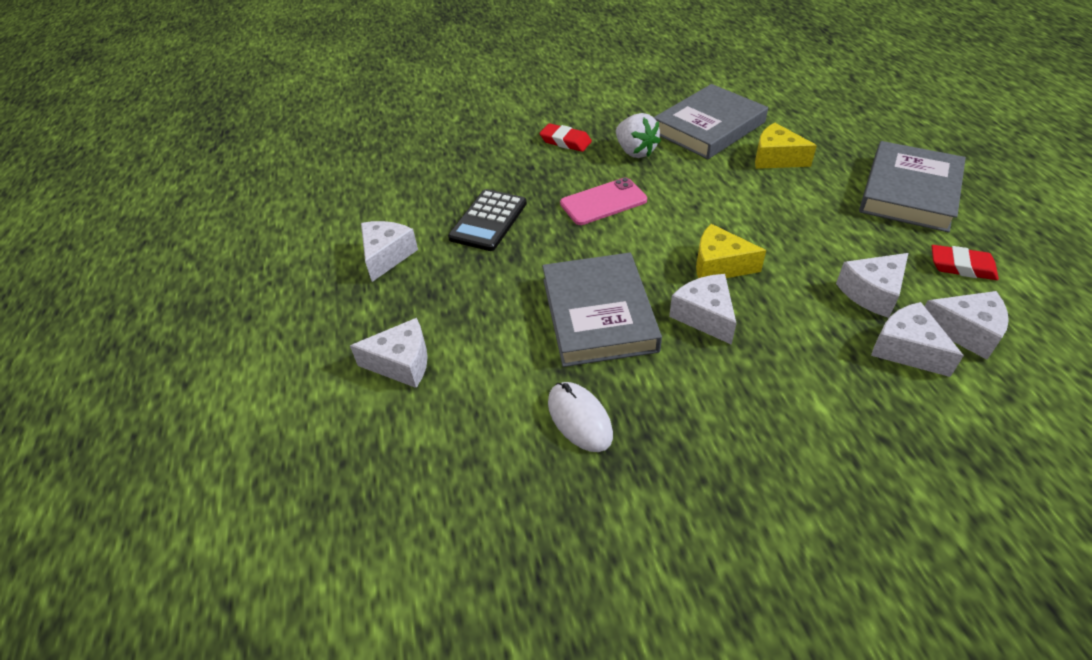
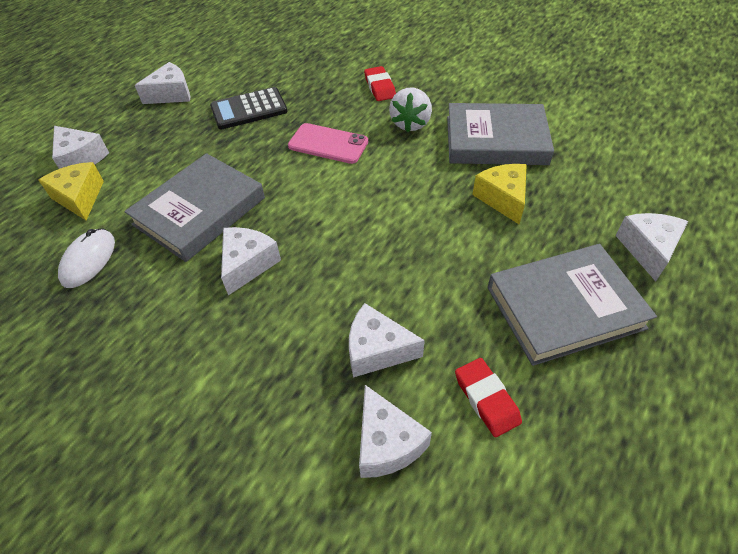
camera: 45 degrees right, 5 degrees up
(719, 265) = (316, 241): yellow cheese -> yellow cheese (80, 198)
(906, 349) = (321, 409): white cheese -> white cheese (648, 249)

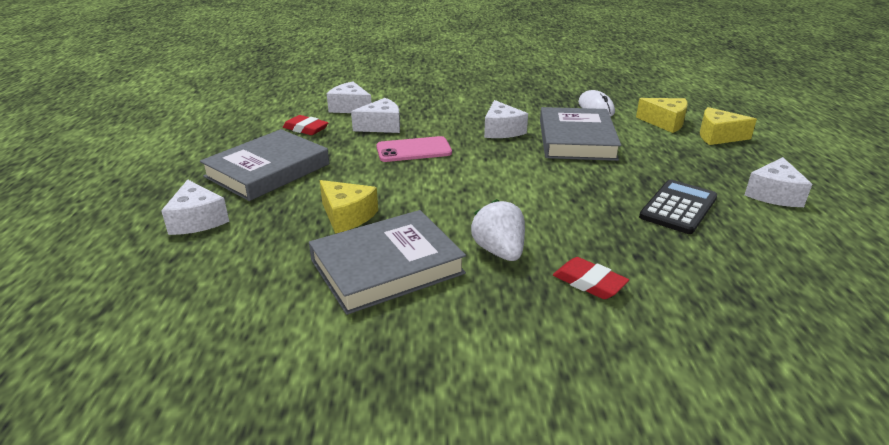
camera: 145 degrees right, 20 degrees down
(80, 158) = (718, 136): white cheese -> yellow cheese
(328, 144) = (554, 205): pink phone -> pink phone (413, 150)

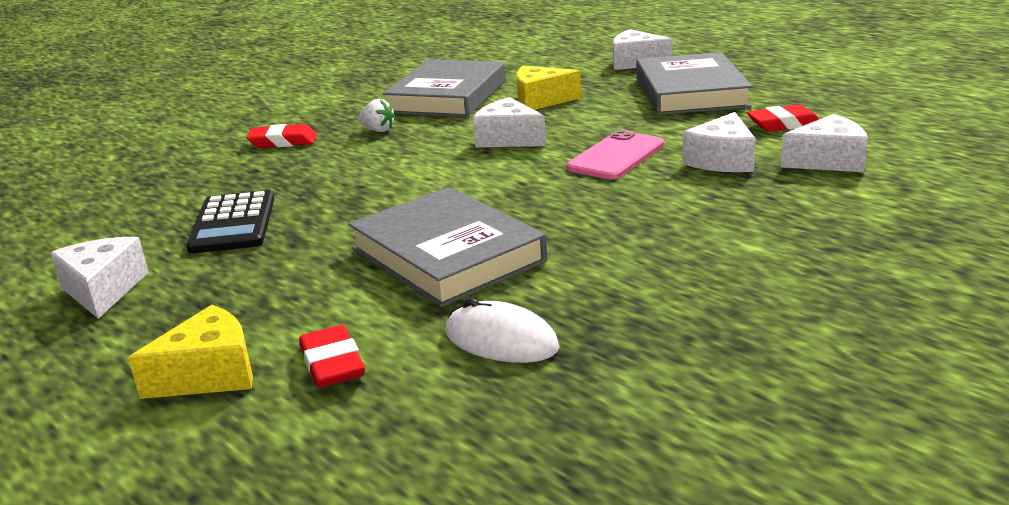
camera: 140 degrees right, 5 degrees down
(499, 251) = (378, 130): white strawberry -> white strawberry, size x0.61
(501, 130) = (572, 221): white cheese -> white cheese (508, 139)
(665, 123) = (332, 364): yellow cheese -> red eraser

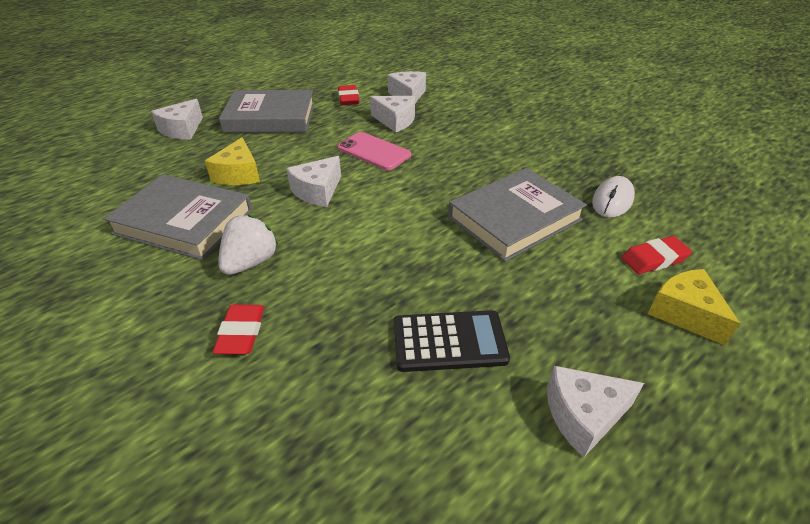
camera: 90 degrees left, 15 degrees up
(378, 130) = (250, 262): white strawberry -> white strawberry, size x1.64

